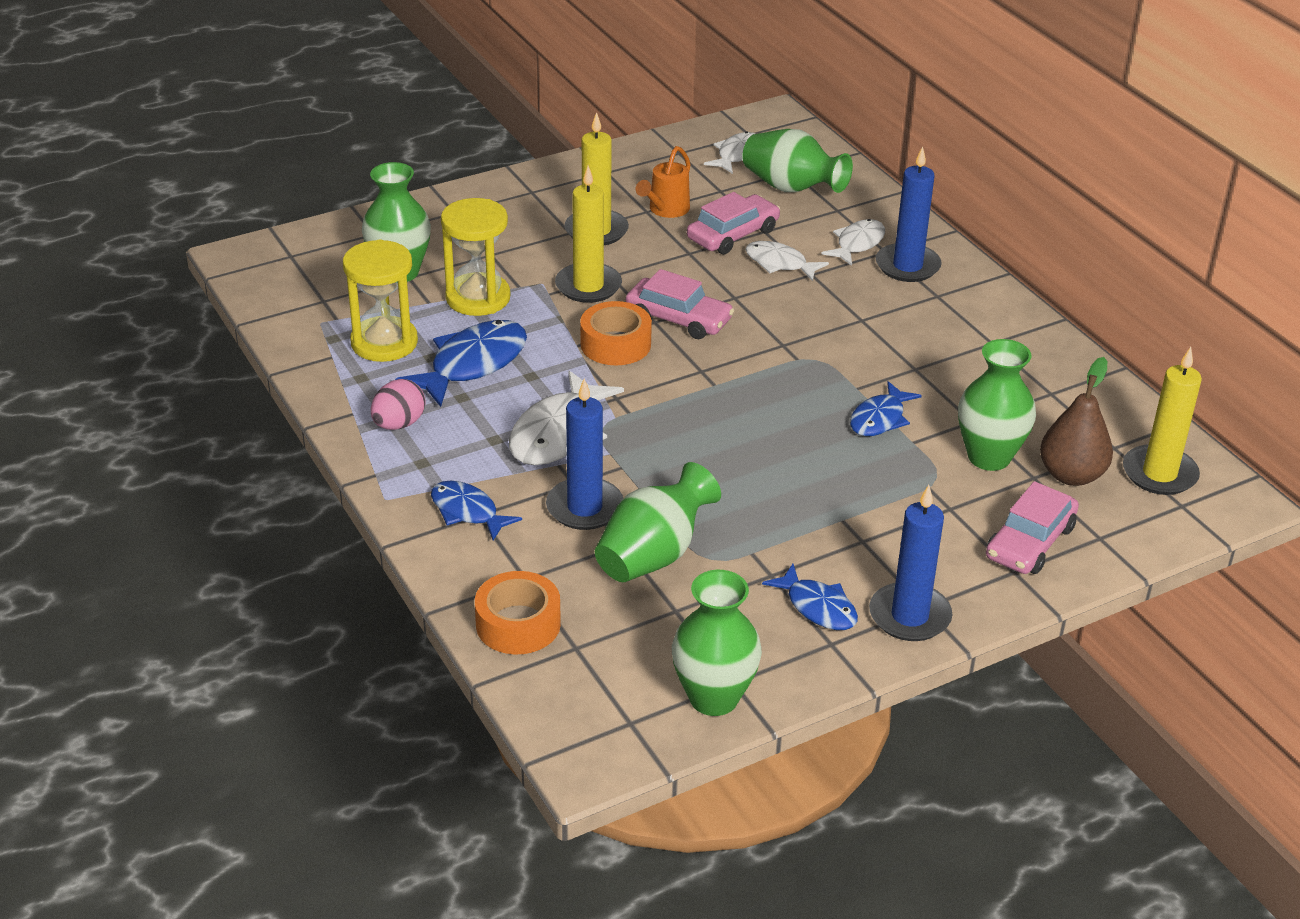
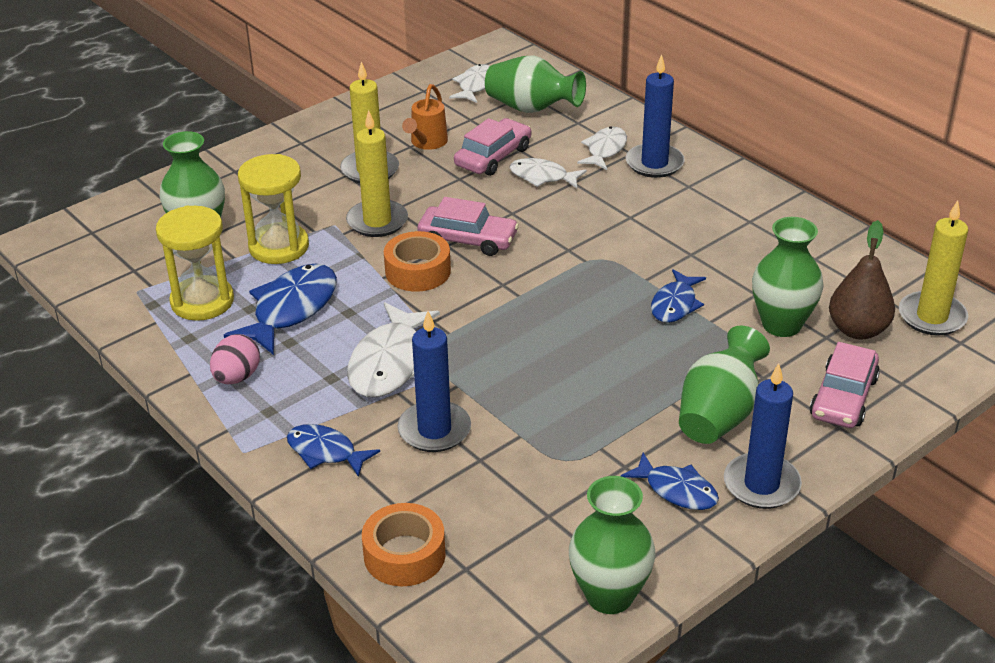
camera: 10 degrees left, 0 degrees up
(654, 555) = (512, 465): green vase -> green vase (719, 414)

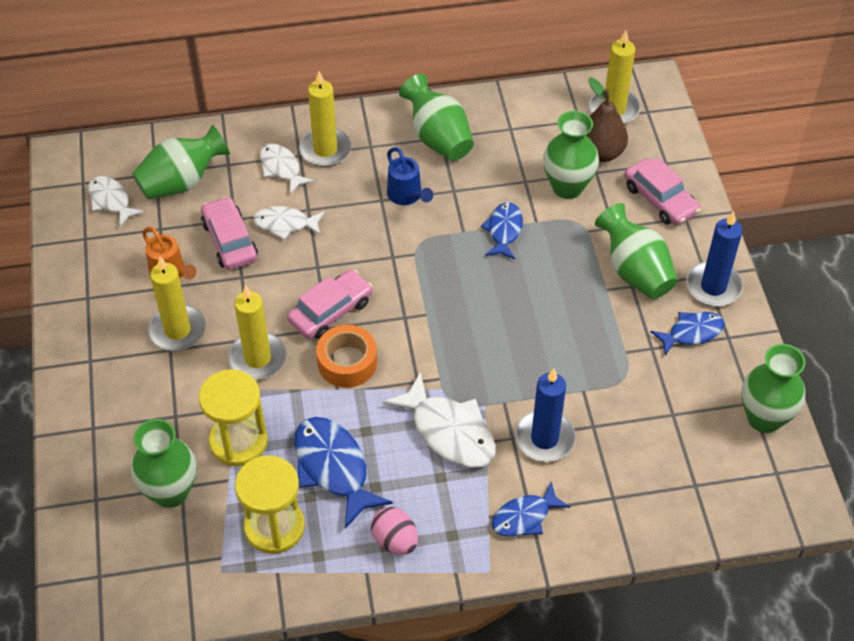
camera: 60 degrees left, 15 degrees up
(404, 555) = (662, 515): orange tape -> none
(542, 177) = (285, 224): white fish -> white fish turned 45 degrees clockwise
(652, 229) = (407, 196): none -> blue watering can
(654, 163) = (325, 149): blue candle -> yellow candle
(675, 304) = (504, 231): blue fish -> blue fish turned 135 degrees counterclockwise
(747, 219) = (438, 138): none -> green vase

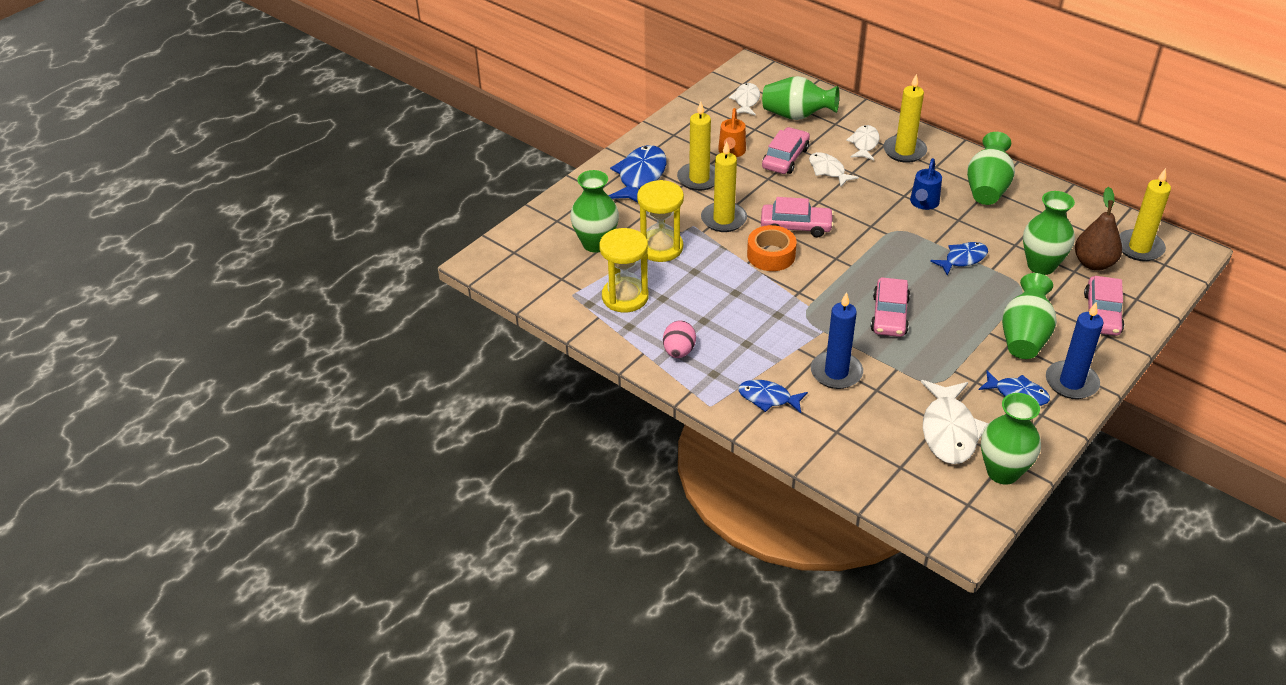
camera: 50 degrees right, 10 degrees down
(333, 468) = (693, 295): blue fish -> blue fish (640, 177)
(449, 431) = (783, 327): white fish -> white fish (949, 431)
(516, 340) = (889, 315): none -> pink car

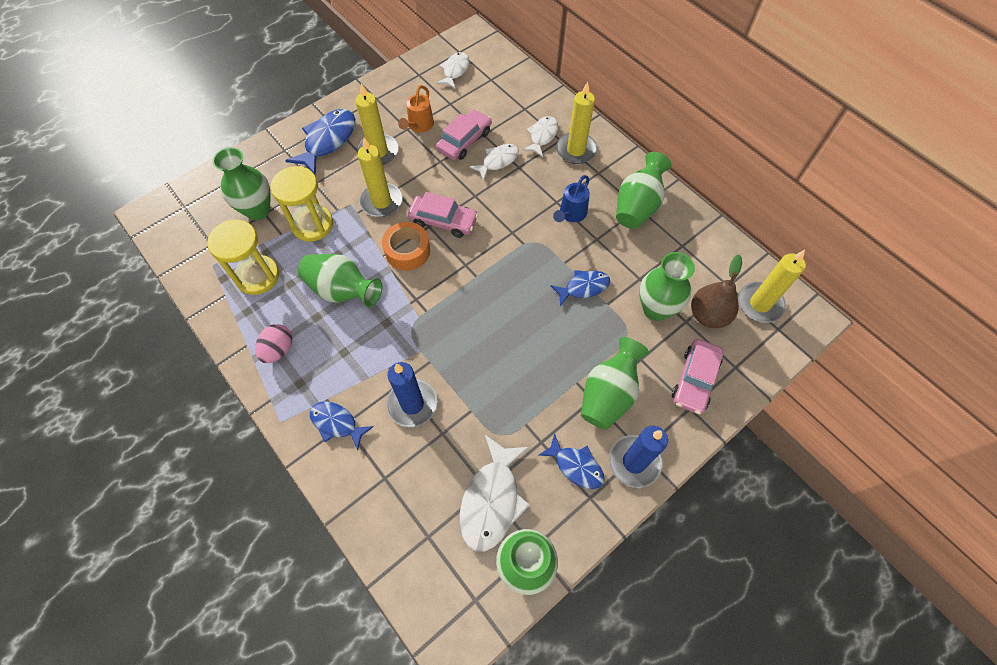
camera: 10 degrees right, 20 degrees up
(796, 116) = (493, 94): green vase -> green vase (343, 291)
(828, 170) = (498, 161): white fish -> white fish turned 75 degrees clockwise
(889, 315) = (489, 343): pink car -> none

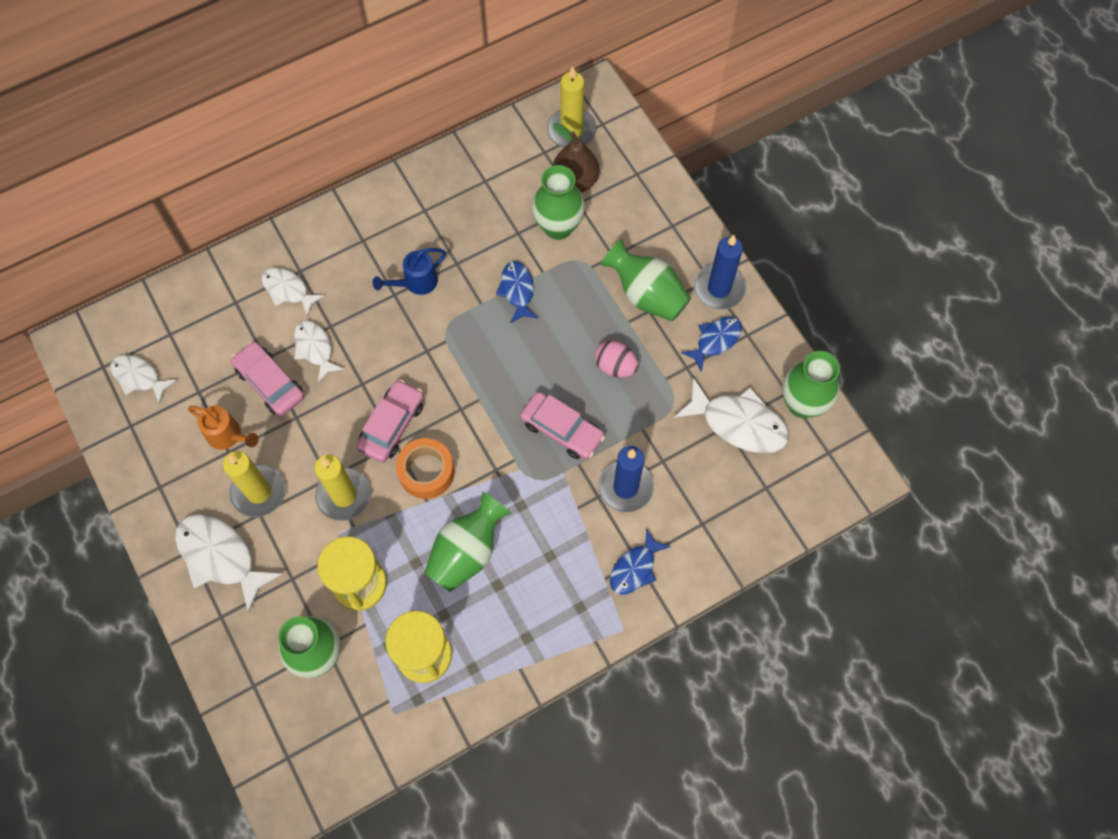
camera: 80 degrees left, 5 degrees up
(278, 350) = (533, 630): pink egg -> pink egg (615, 366)
(328, 141) = (221, 557): blue fish -> white fish
(571, 214) = (416, 282): blue watering can -> blue watering can turned 105 degrees clockwise
(576, 150) = (321, 257): yellow candle -> none
(637, 206) = (422, 211): green vase -> none
(694, 380) = (644, 213): pink car -> pink car (562, 430)

